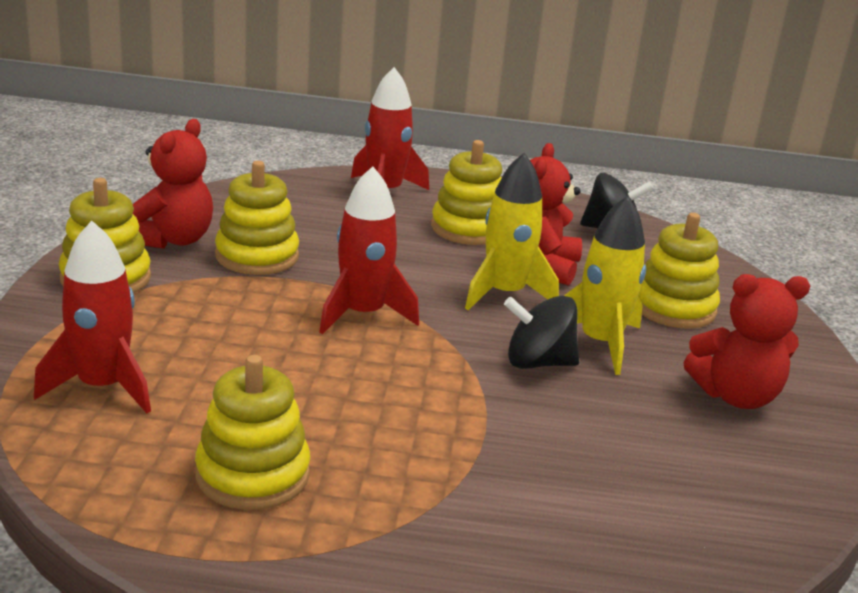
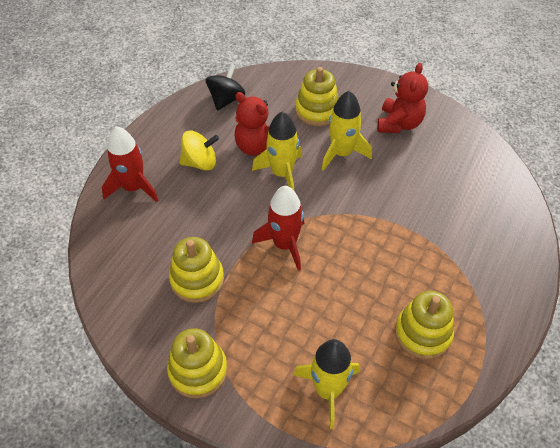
camera: 65 degrees left, 25 degrees up
(103, 387) = (328, 390): red rocket -> yellow rocket
(172, 239) = (157, 322): red teddy bear -> none
(468, 228) = (200, 162): yellow stacking toy -> yellow spinning top
(538, 362) = (353, 185): black spinning top -> none

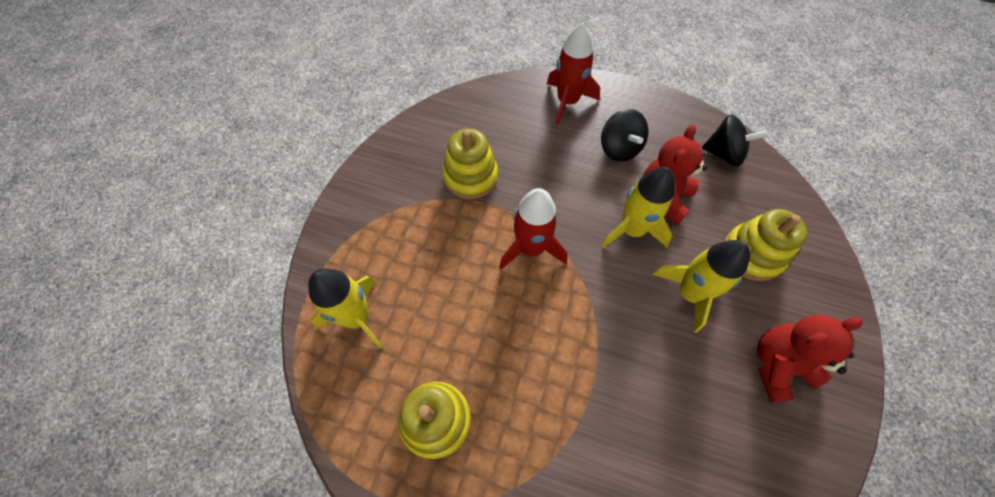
camera: 80 degrees right, 10 degrees up
(198, 370) = (372, 198): yellow stacking toy -> none
(200, 162) = (619, 148): yellow spinning top -> black spinning top
(399, 123) = (777, 365): red teddy bear -> red teddy bear turned 150 degrees clockwise

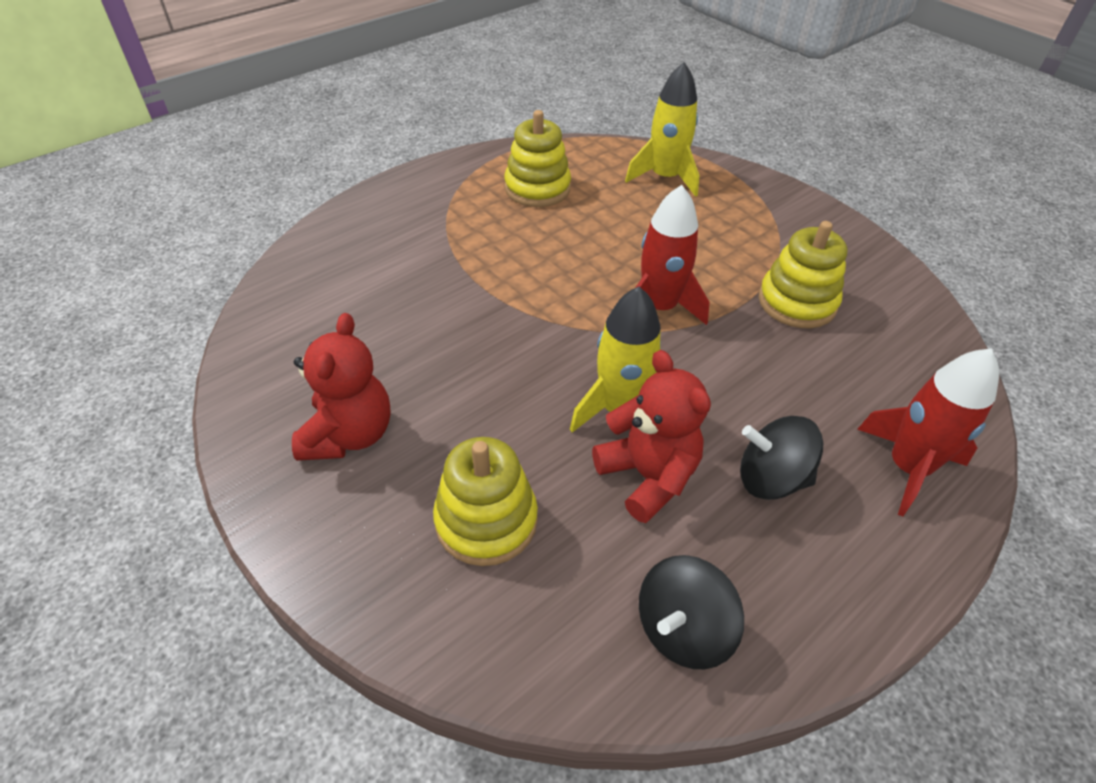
camera: 120 degrees right, 15 degrees down
(689, 293) = (495, 412): yellow rocket -> none

